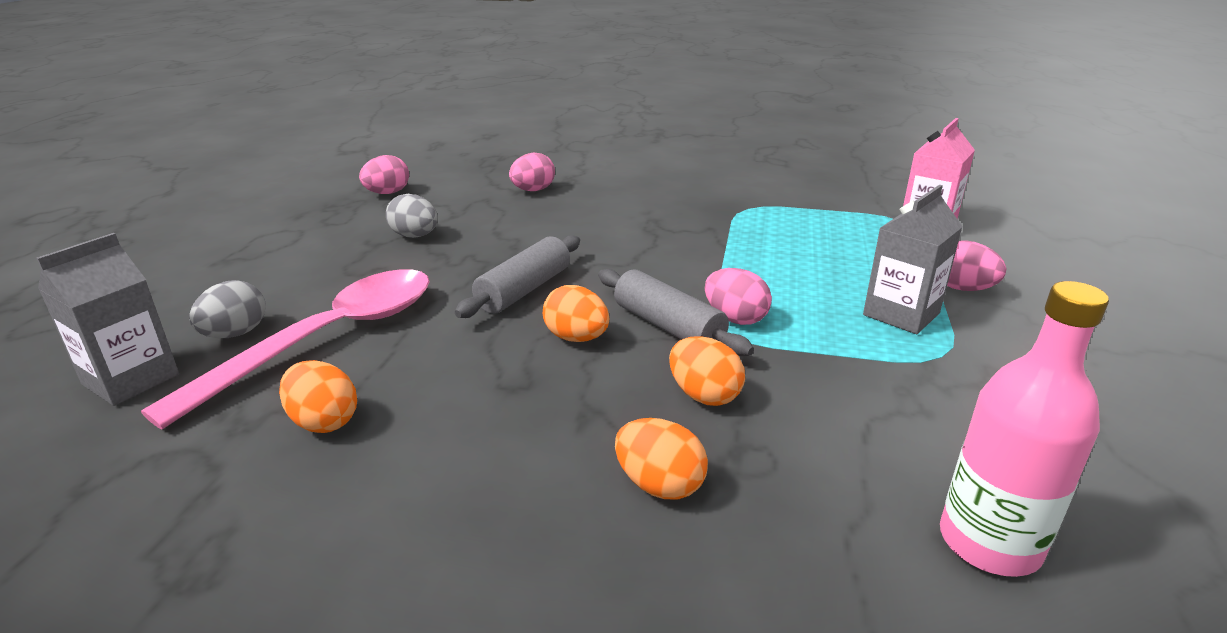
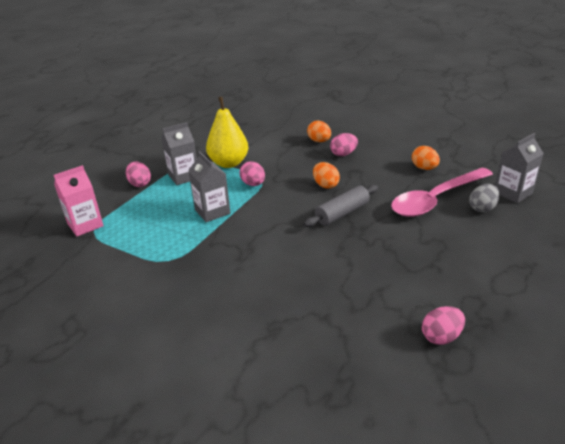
camera: 160 degrees left, 5 degrees up
(415, 236) = (406, 269): grey egg -> none
(533, 190) = (311, 315): pink egg -> pink egg (343, 154)
(668, 327) = (284, 184): grey rolling pin -> none
(704, 395) = (289, 159): orange egg -> none
(758, 263) = (212, 211): none -> grey carton
(846, 360) = (229, 163): none -> yellow pear
(989, 543) = (247, 123): pink bottle -> none

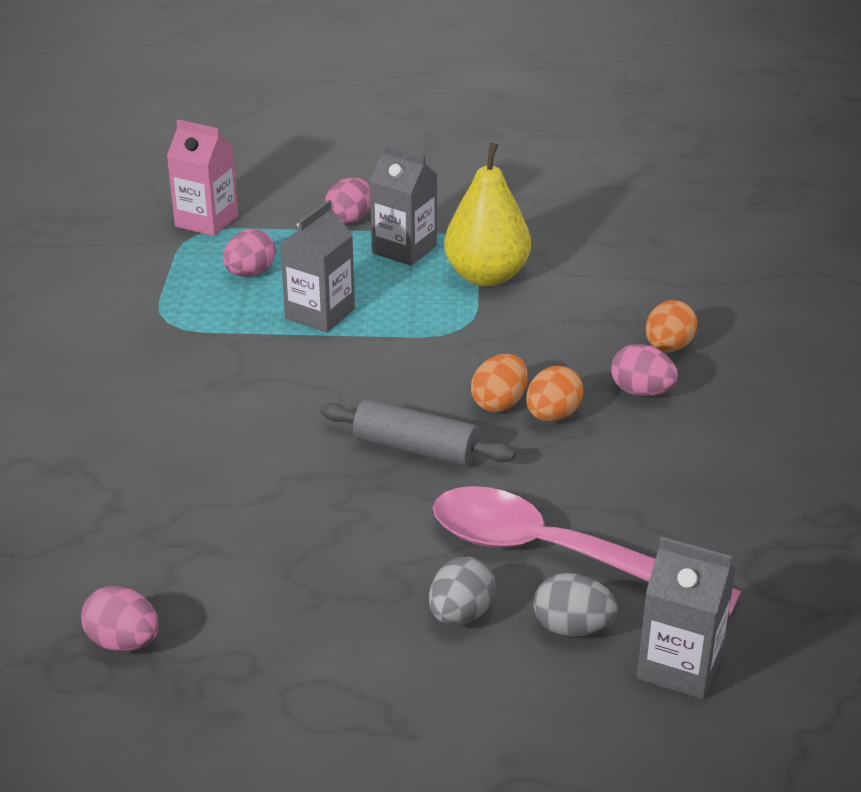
camera: 60 degrees right, 0 degrees up
(253, 184) = (436, 324): pink egg -> pink egg (250, 273)
(424, 168) = (678, 513): orange egg -> orange egg (552, 416)
(463, 231) = (461, 615): none -> grey egg

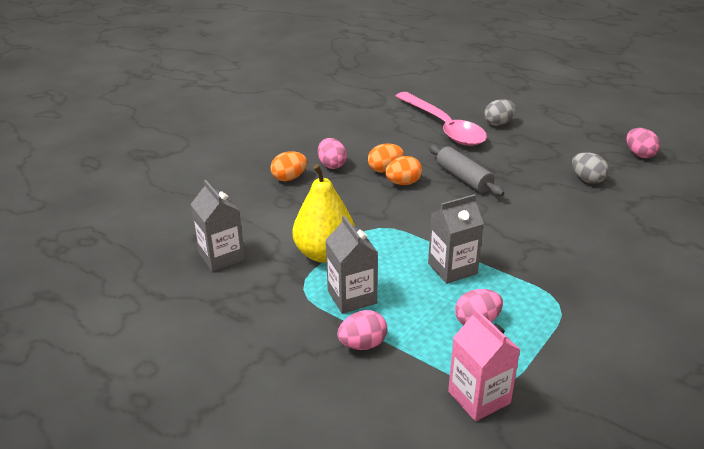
camera: 145 degrees left, 0 degrees up
(572, 628) = (462, 109): grey egg -> grey egg (587, 180)
(679, 666) = (437, 92): grey carton -> grey carton (221, 256)

